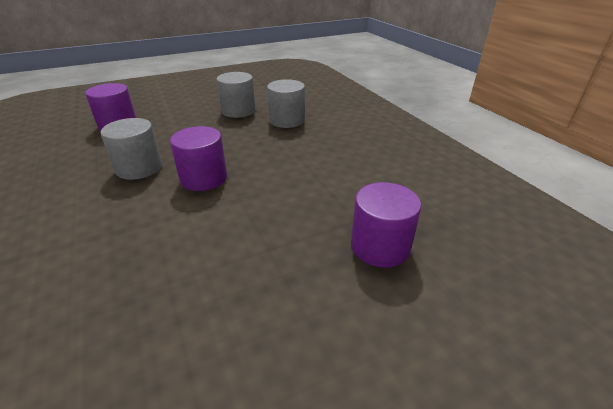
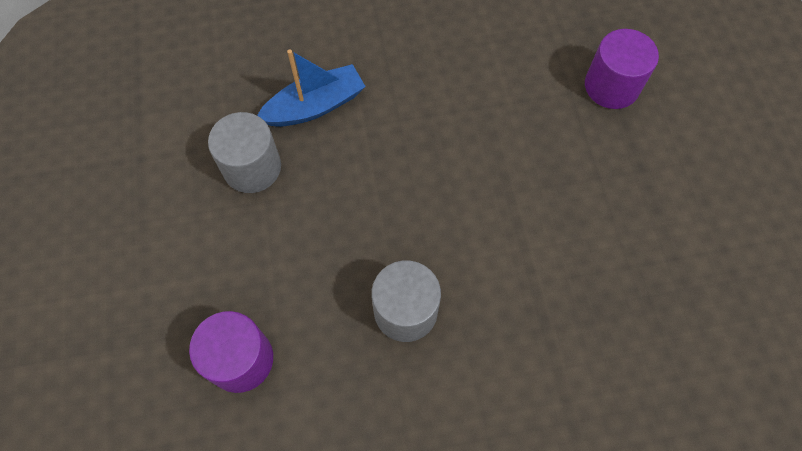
camera: 75 degrees left, 30 degrees up
(204, 178) = (454, 229): purple cylinder -> none
(287, 120) = (315, 106): grey cylinder -> blue boat

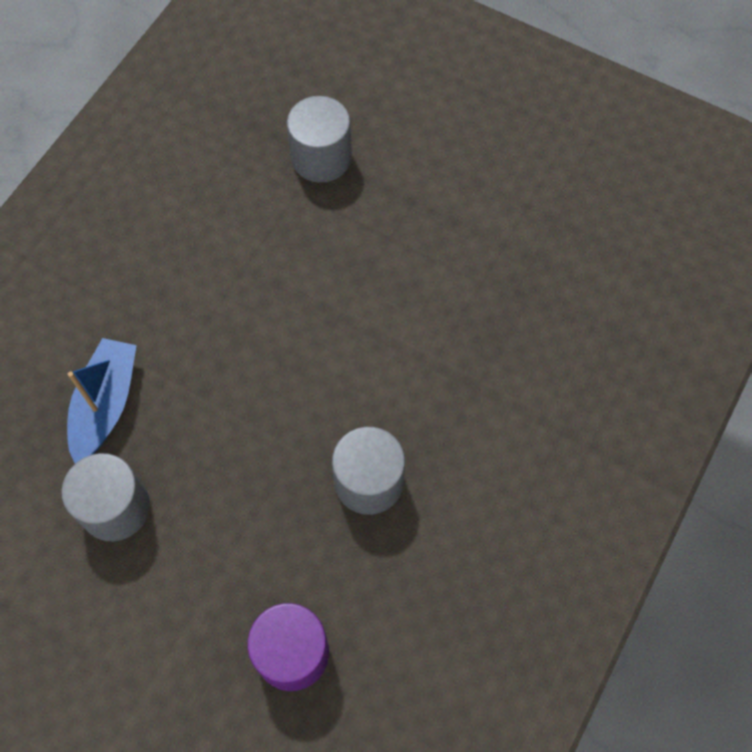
camera: 50 degrees left, 0 degrees up
(611, 86) = (321, 157): purple cylinder -> grey cylinder

